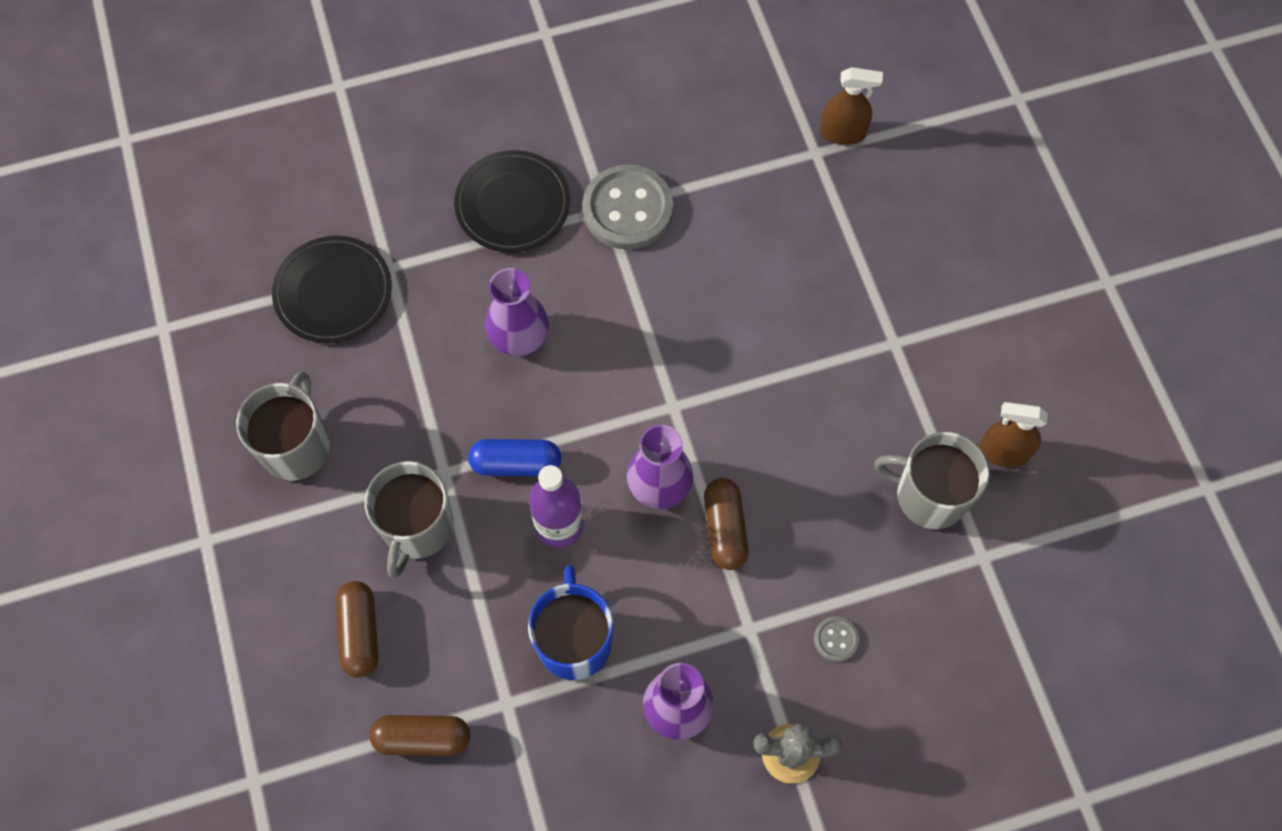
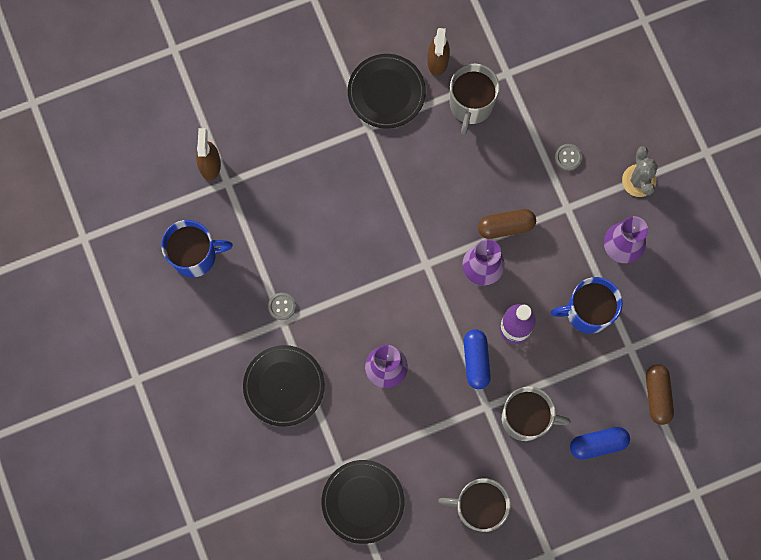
camera: 95 degrees left, 10 degrees up
(360, 633) = (598, 444): brown capsule -> blue capsule
(627, 209) = (282, 306): grey button -> grey button, size x0.44
(711, 108) = (195, 255): none -> blue mug
(951, 373) = (386, 92): none -> black plate

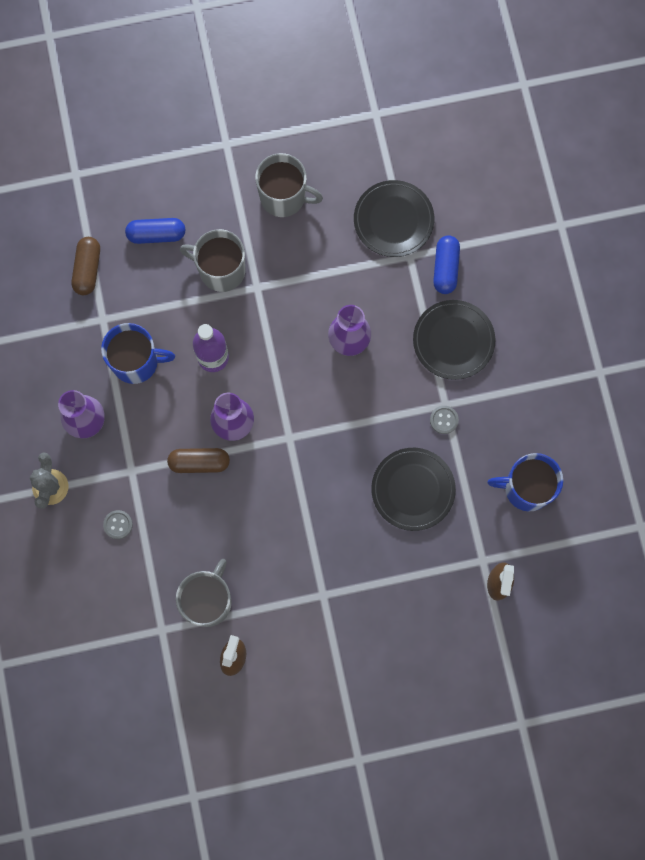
camera: 170 degrees left, 0 degrees up
(386, 92) = (296, 631): black plate -> black plate (413, 489)
(476, 361) = (258, 333): blue capsule -> blue capsule (445, 268)

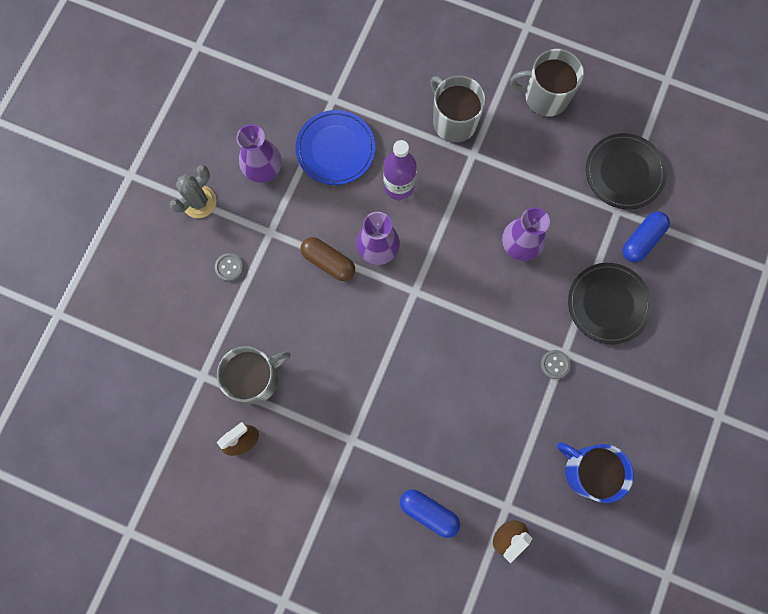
camera: 35 degrees right, 0 degrees up
(87, 269) = (349, 53): brown capsule -> none
(136, 362) = (335, 149): blue mug -> blue plate
(156, 234) = (422, 61): blue capsule -> blue capsule (429, 512)
(284, 197) = (545, 97): grey mug -> grey mug turned 135 degrees clockwise
(413, 489) = (488, 405): black plate -> none

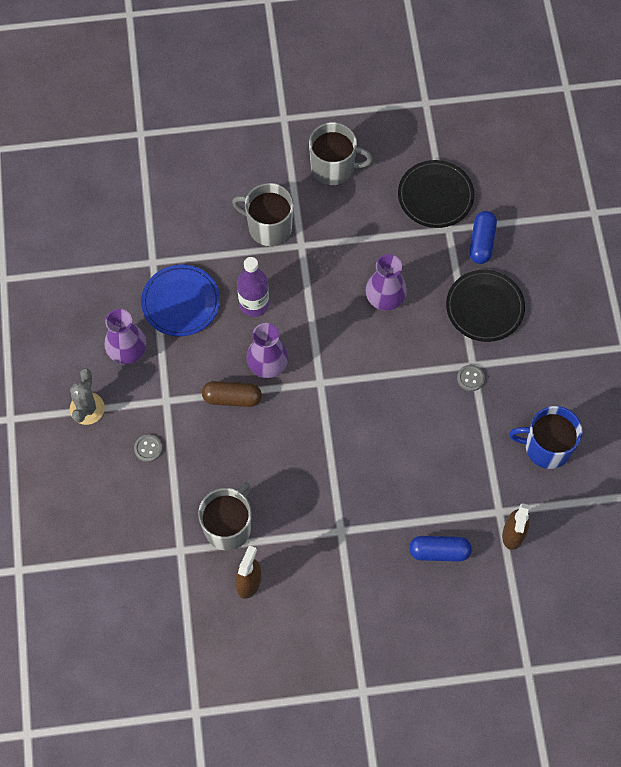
camera: 30 degrees left, 10 degrees down
(545, 97) = (333, 168): grey mug -> grey mug turned 150 degrees counterclockwise

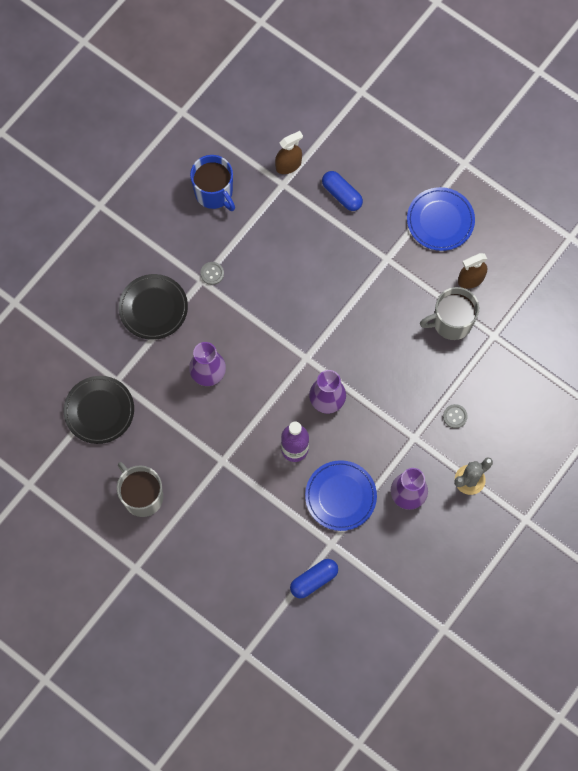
camera: 135 degrees left, 5 degrees up
(232, 398) = (371, 399): brown capsule -> none
(269, 227) = (230, 494): grey mug -> none
(329, 612) = (440, 220): none -> blue plate
(481, 242) = (106, 351): blue capsule -> blue capsule (314, 580)

